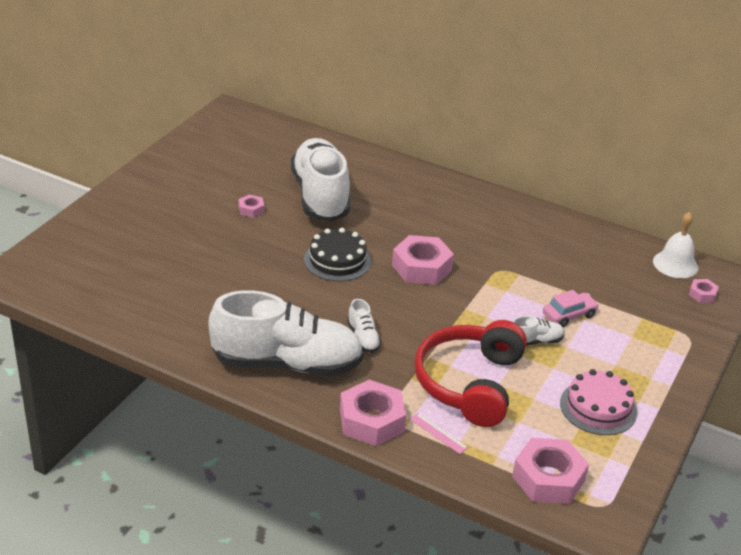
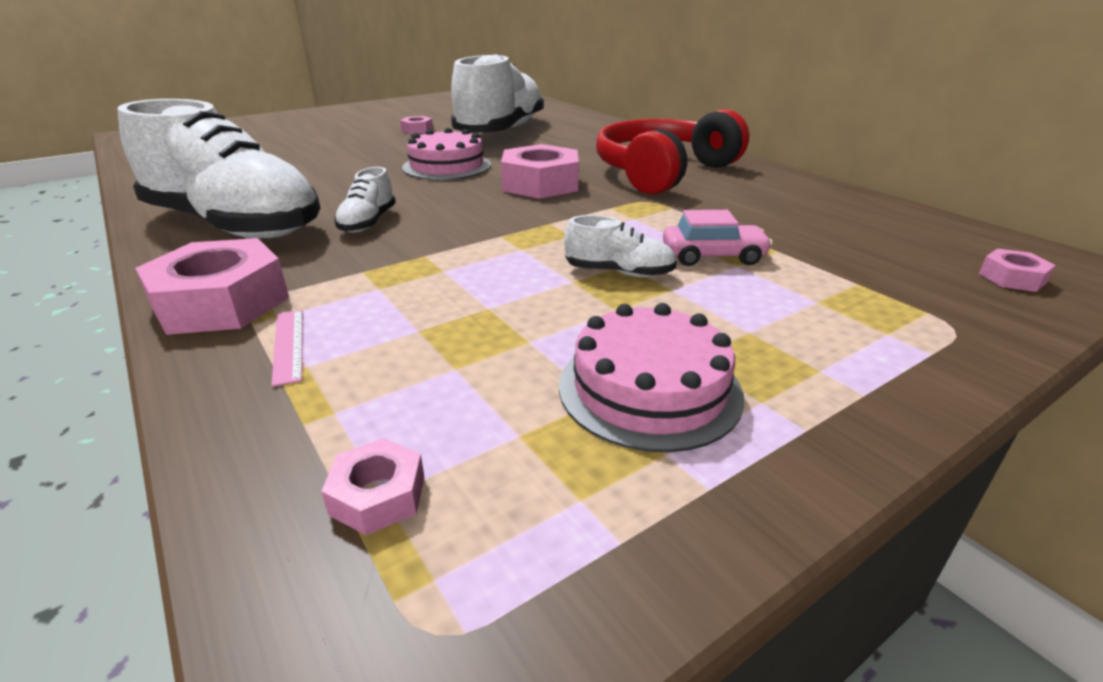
camera: 30 degrees right, 5 degrees down
(337, 260) = (447, 166): black cake -> pink cake
(470, 383) = (442, 296): red headphones -> red headphones (663, 172)
(548, 478) = (378, 495): pink nut -> pink nut, size x0.48
(675, 264) = (966, 238): white bell -> none

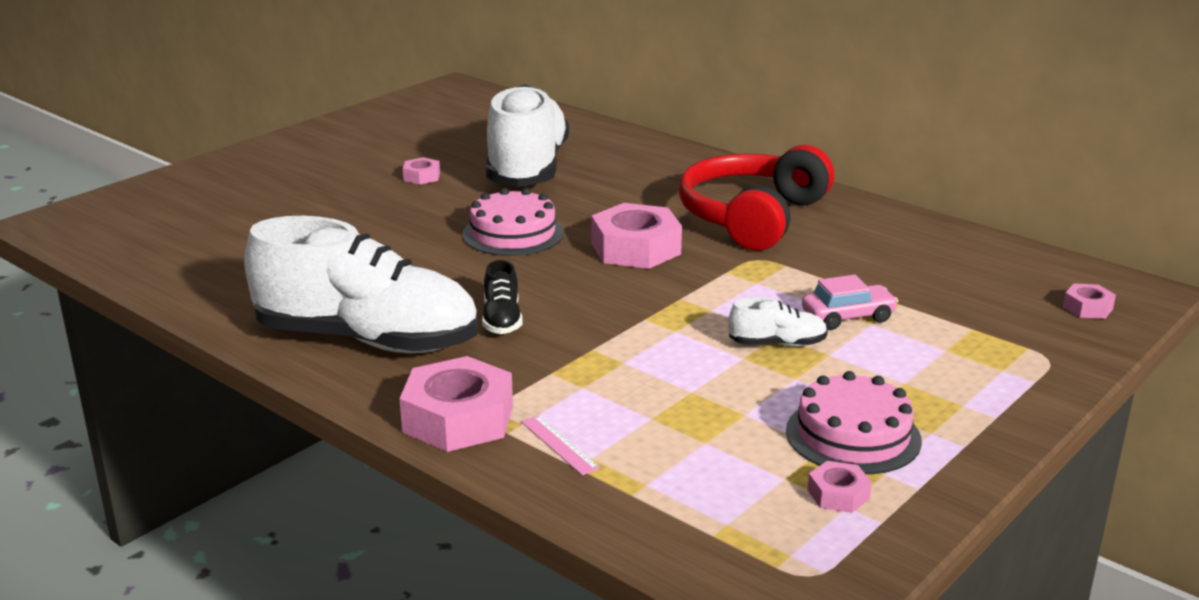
camera: 15 degrees left, 5 degrees down
(368, 222) = (502, 319): white shoe -> black shoe
(378, 495) = (723, 524): pink nut -> pink nut (838, 494)

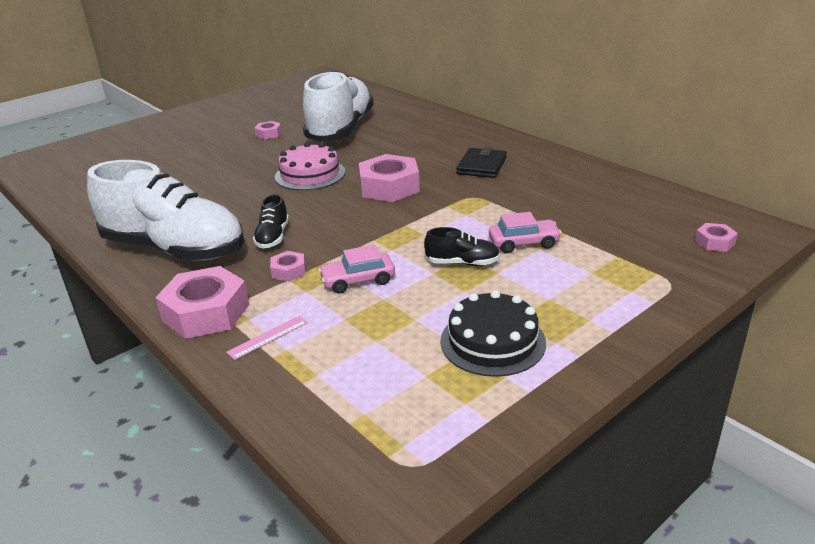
camera: 10 degrees right, 5 degrees up
(559, 444) = (268, 337): pink ruler -> pink ruler turned 75 degrees clockwise
(647, 371) = (358, 281): none -> pink car
(753, 217) = (481, 166): red headphones -> black wallet
(777, 344) = (462, 263): white shoe -> black shoe
(838, 494) = (462, 393): pink nut -> pink nut (289, 271)
(853, 435) = (492, 341): pink cake -> black cake

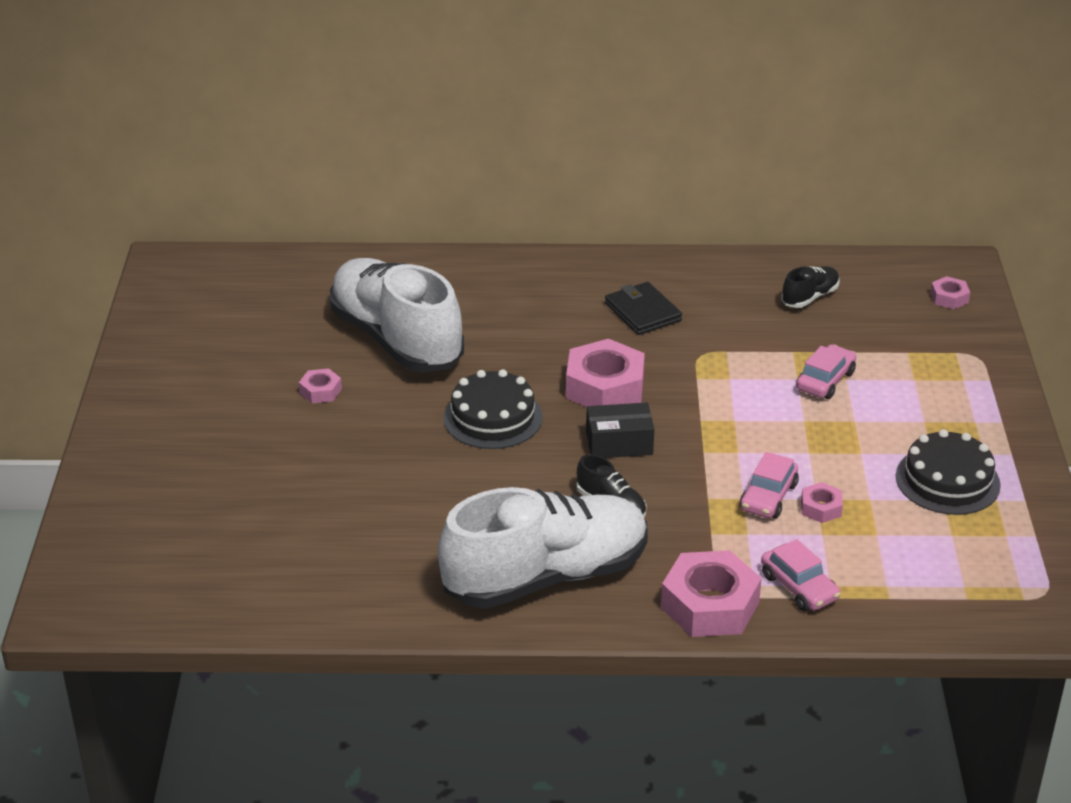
camera: 50 degrees left, 5 degrees up
(268, 337) = (799, 587): pink ruler -> pink car
(289, 271) = (696, 526): pink nut -> pink nut (821, 508)
(310, 174) = (493, 417): pink cake -> black cake
(340, 213) = (619, 443): none -> black box
(462, 263) = (814, 429): black shoe -> black shoe (809, 297)

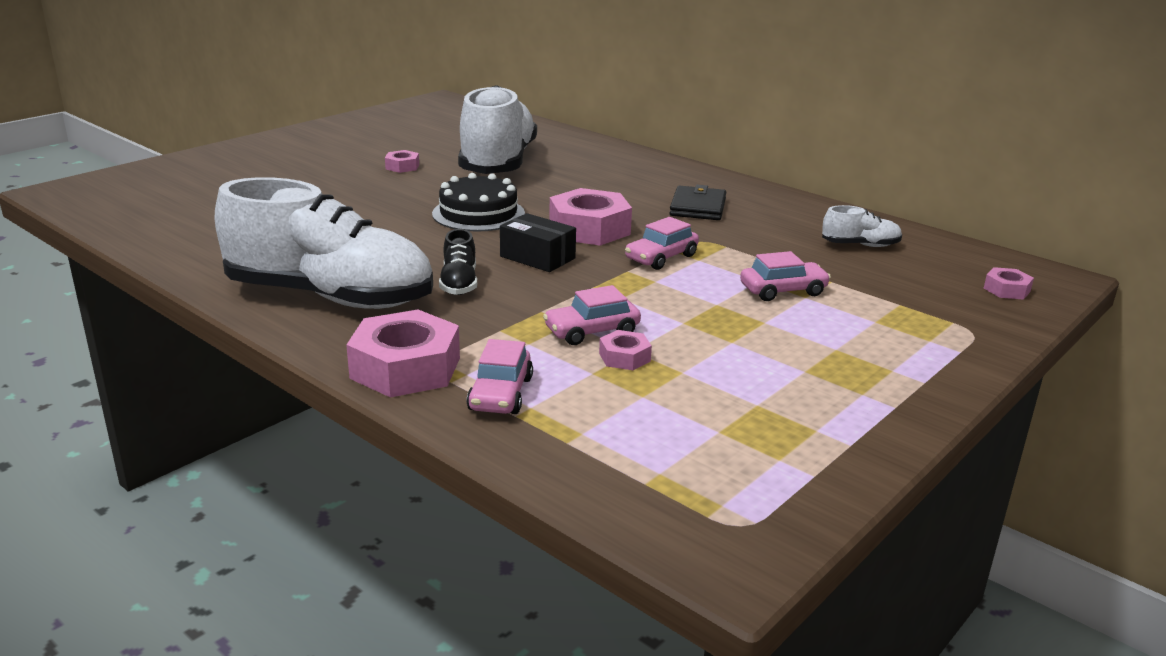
camera: 40 degrees right, 10 degrees down
(702, 391) = (661, 258): none -> pink car
(809, 297) = (860, 245): black shoe -> white shoe
(947, 480) = (786, 394): black cake -> none

